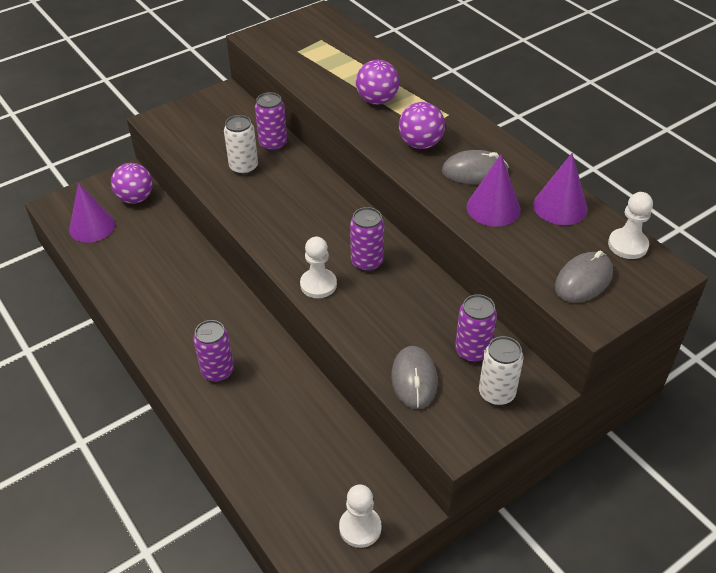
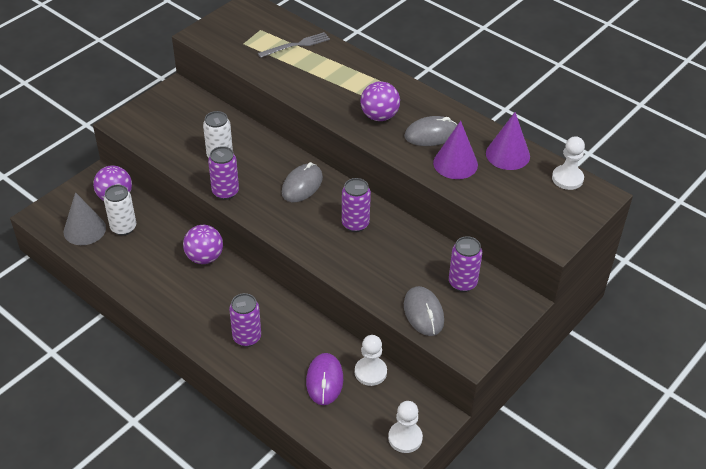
camera: 15 degrees left, 0 degrees up
(92, 226) = (84, 230): purple cone -> grey cone
(273, 144) = (238, 131): purple can -> purple can (225, 192)
(287, 438) = (324, 380): none -> purple mouse
(318, 284) = (321, 249): white pawn -> white pawn (370, 372)
(354, 59) = (296, 45): none -> grey fork
(377, 100) = (329, 81): purple ball -> purple ball (204, 257)
(496, 393) = (490, 313): white can -> white can (123, 228)
(583, 280) = (541, 212): grey mouse -> grey mouse (302, 185)

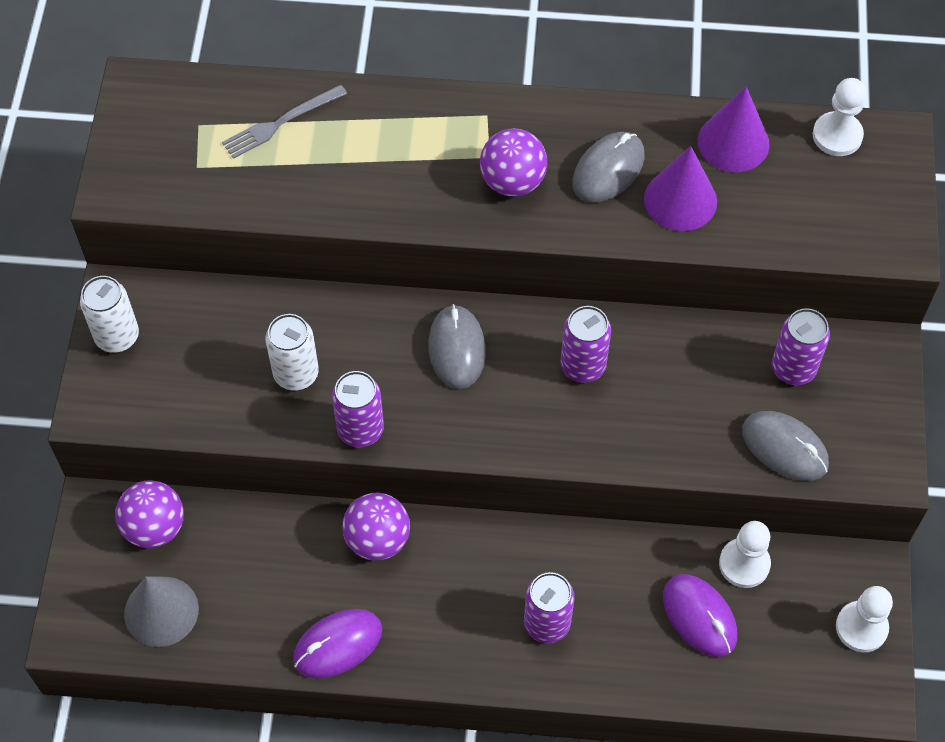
camera: 35 degrees left, 15 degrees up
(123, 228) = (216, 569): white can -> white can (117, 337)
(144, 287) = (338, 644): none -> purple mouse
(296, 45) = (281, 123): grey fork -> grey fork turned 150 degrees counterclockwise

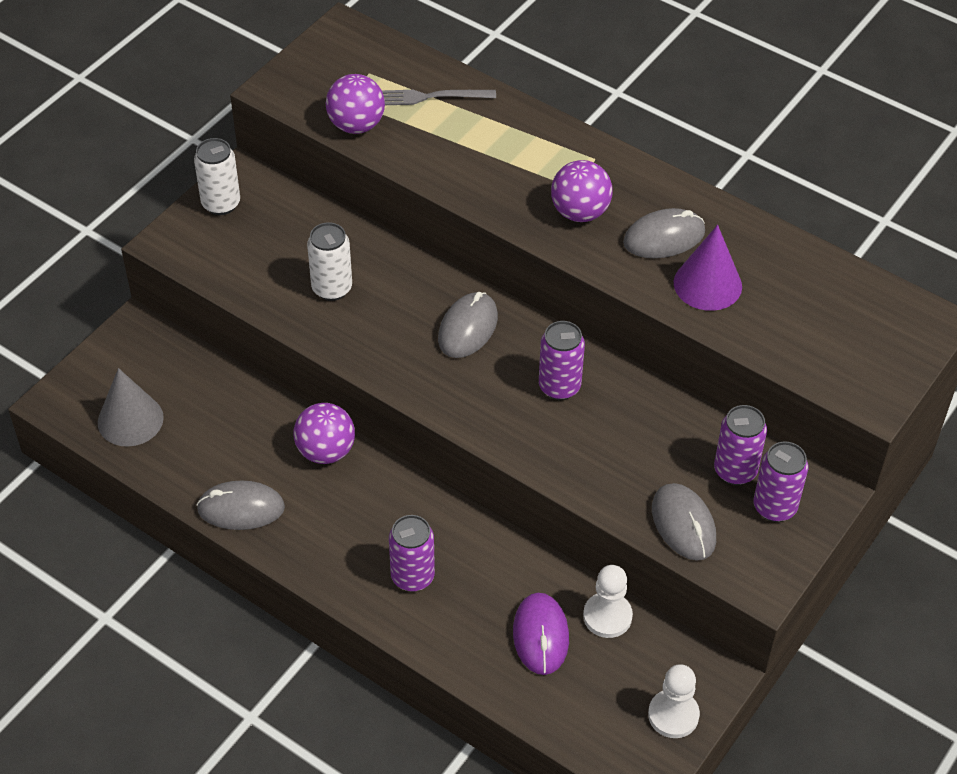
camera: 30 degrees right, 10 degrees down
(155, 527) = (168, 361): purple ball -> purple ball (356, 125)
(338, 644) = (241, 508): purple mouse -> grey mouse
(360, 430) = (351, 349): purple can -> purple can (774, 507)
(733, 142) = (785, 263): purple cone -> none
(837, 135) = (880, 296): white pawn -> none

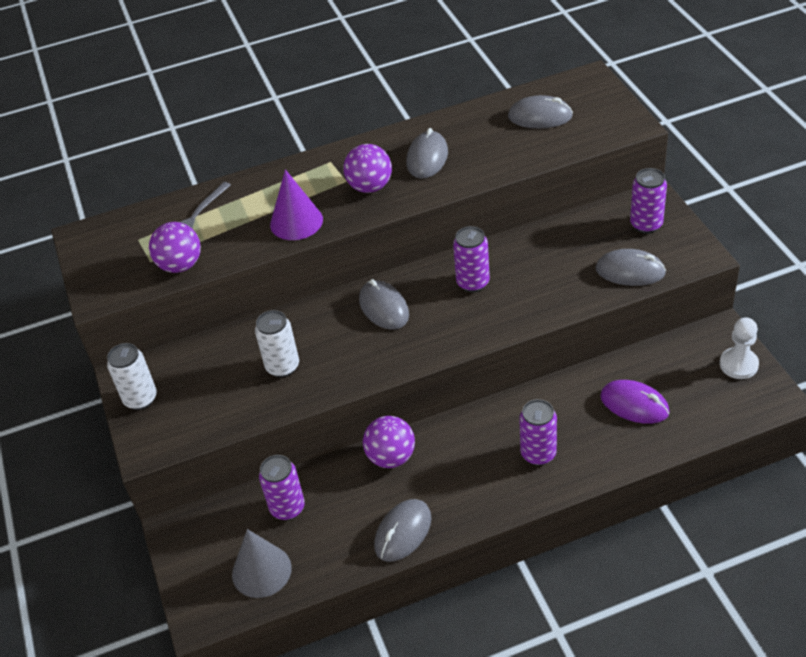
camera: 50 degrees left, 5 degrees down
(607, 616) = (641, 363): white pawn -> none
(707, 284) = (483, 155): purple cone -> purple cone (296, 222)
(735, 471) = (605, 230): purple can -> purple can (287, 508)
(817, 305) = (540, 117): none -> grey mouse

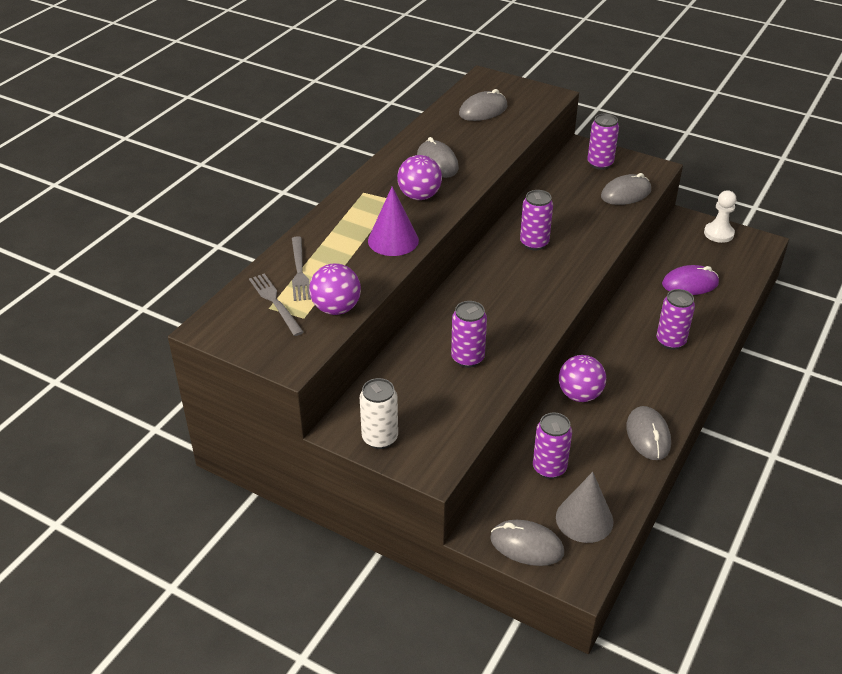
camera: 45 degrees left, 5 degrees down
(146, 237) = (275, 302): none -> grey fork
(282, 366) = (467, 358): white can -> purple can
(384, 308) = (492, 286): grey mouse -> grey mouse (526, 545)

